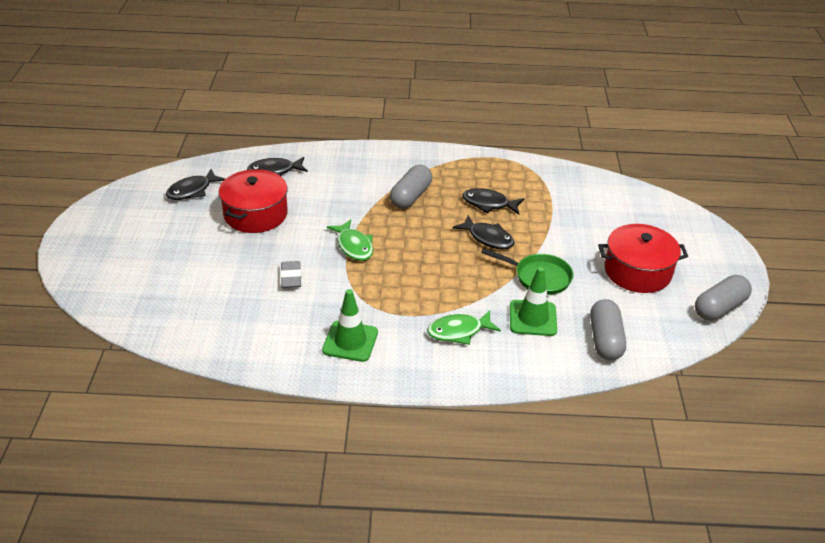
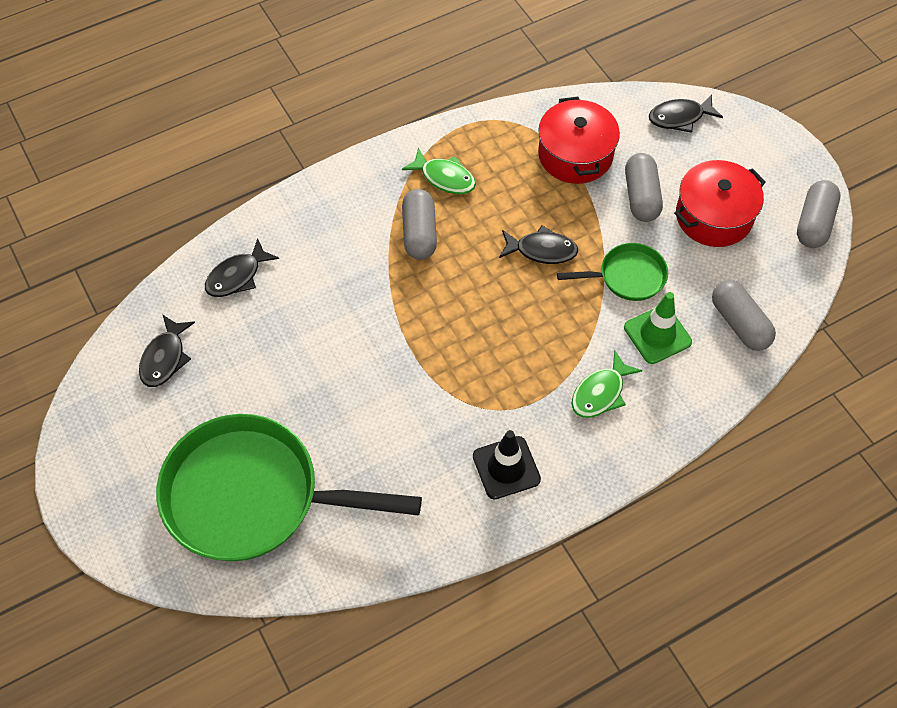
camera: 30 degrees left, 20 degrees up
(171, 278) = (252, 496): none -> green pan
(255, 214) = (269, 353): red pot -> red pot (575, 155)
(291, 277) = (380, 420): grey eraser -> none
(350, 341) = (506, 468): green traffic cone -> black traffic cone
(354, 246) = (413, 339): green fish -> green fish (444, 178)
(489, 204) = (509, 200): black fish -> black fish (680, 117)
(589, 239) = (641, 196): none -> grey capsule

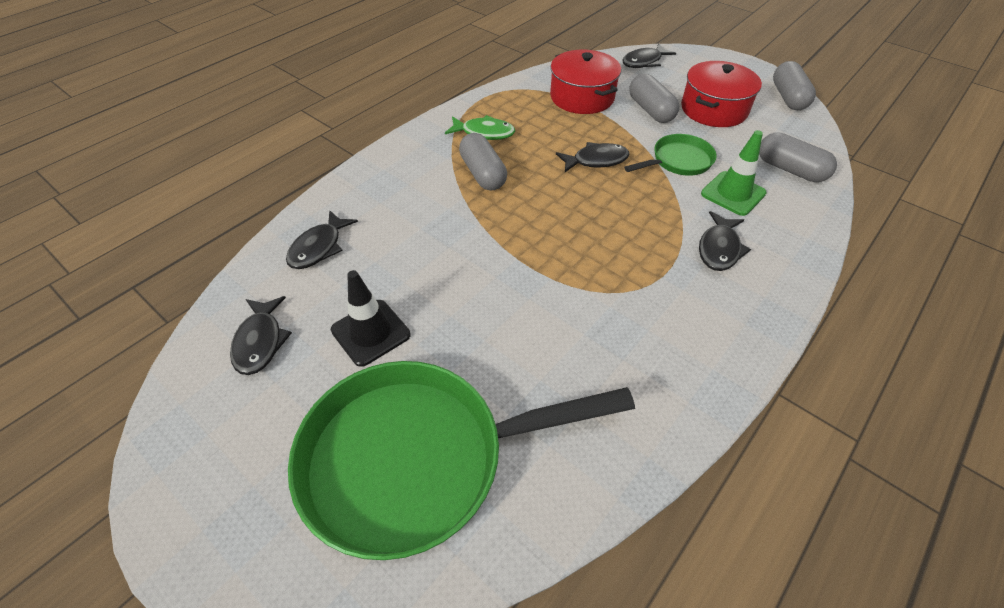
camera: 20 degrees left, 10 degrees down
(506, 468) = (678, 338): black traffic cone -> black traffic cone (370, 332)
(600, 393) = (719, 248): green fish -> black fish

